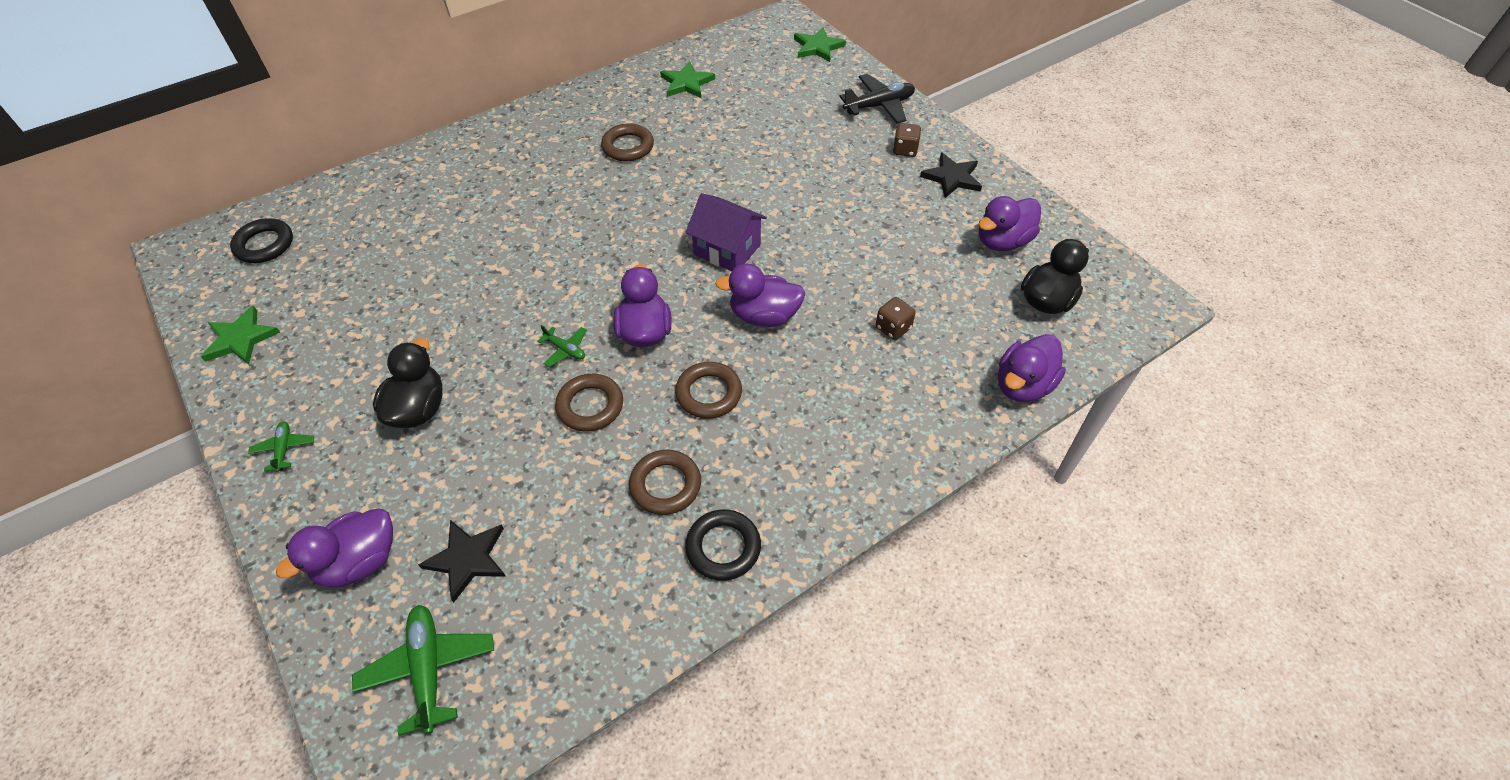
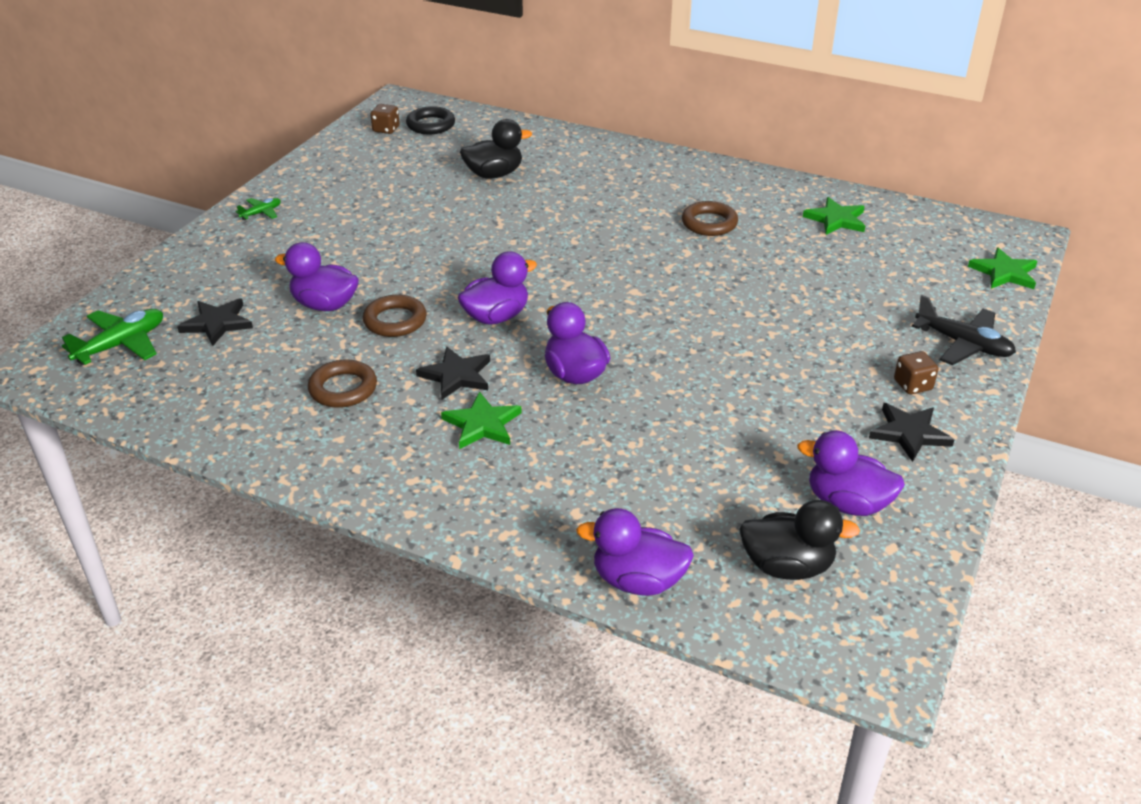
camera: 60 degrees right, 15 degrees down
(240, 339) = (340, 156): green star -> green star (482, 424)
(359, 562) = (190, 281): purple duck -> purple duck (325, 305)
(418, 409) = (333, 247): black duck -> black duck (494, 174)
(565, 350) = (443, 286): green plane -> none
(709, 393) = (456, 376): brown ring -> black star
(723, 547) = (301, 442): black ring -> none
(727, 249) = (637, 323): purple house -> none
(893, 328) = (634, 460): brown dice -> brown dice (386, 129)

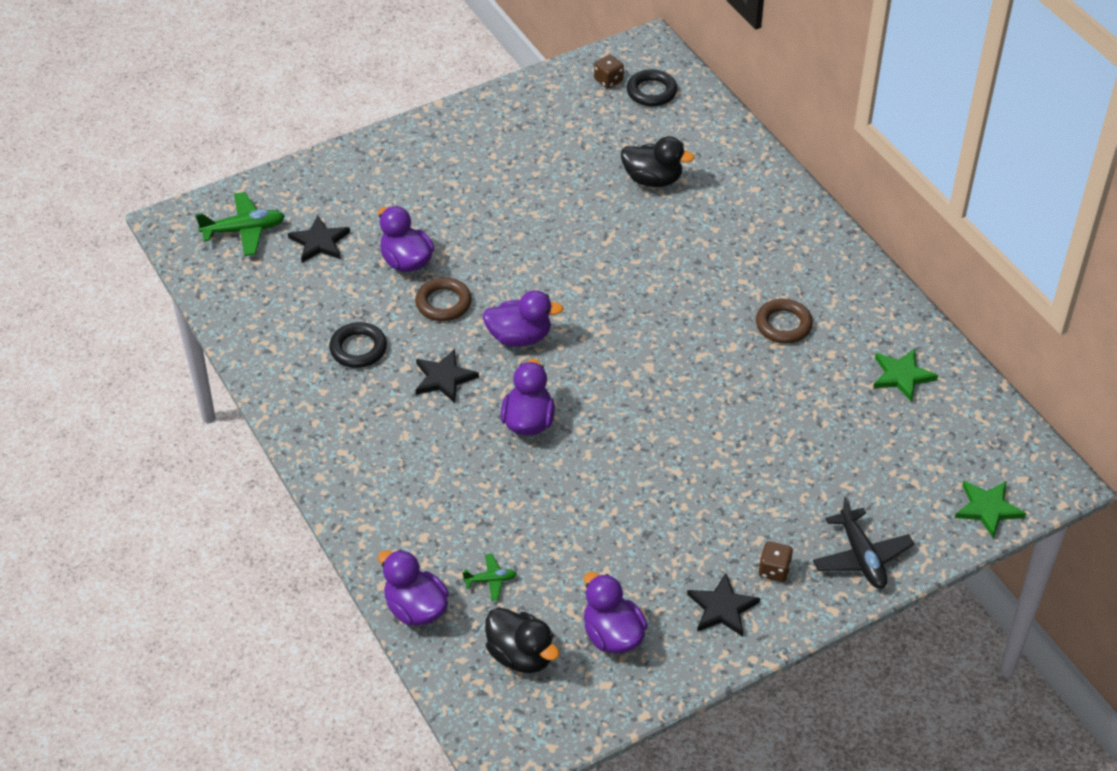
camera: 35 degrees right, 10 degrees up
(261, 213) = (432, 138): green plane -> green plane (490, 580)
(343, 389) = (358, 349): brown ring -> black ring
(482, 424) = (425, 431): green star -> none

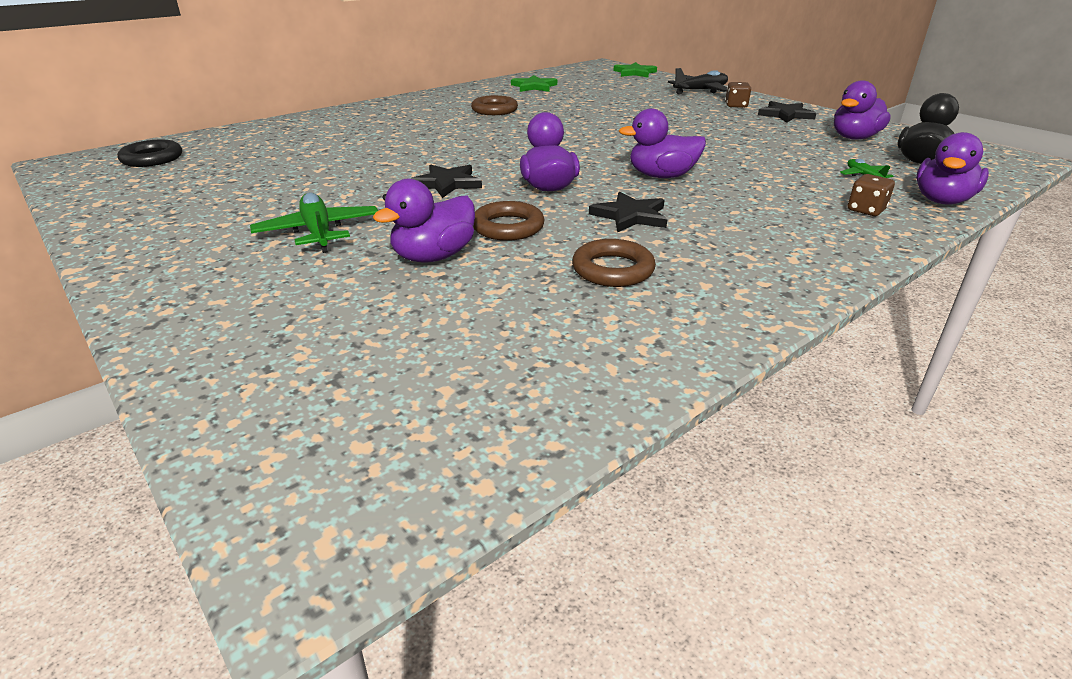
camera: 100 degrees left, 15 degrees down
(244, 230) = (354, 422): green plane -> green plane (318, 232)
(319, 242) = (392, 329): black star -> black star (447, 183)
(358, 349) = (613, 269): black ring -> brown ring
(608, 80) = (113, 177): brown dice -> brown dice (866, 210)
(653, 179) = (302, 152): black duck -> none

